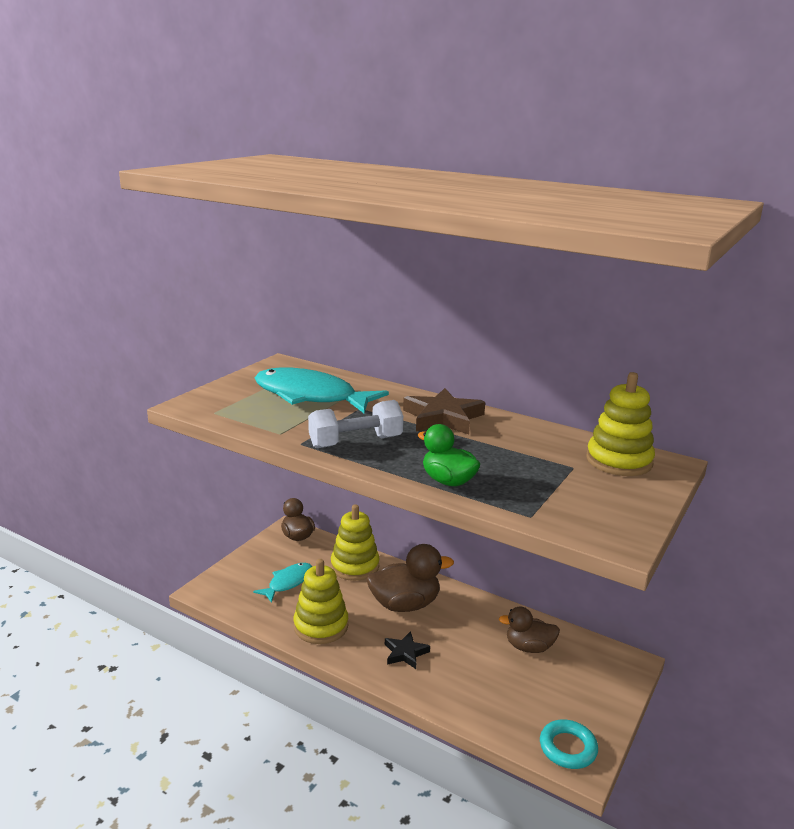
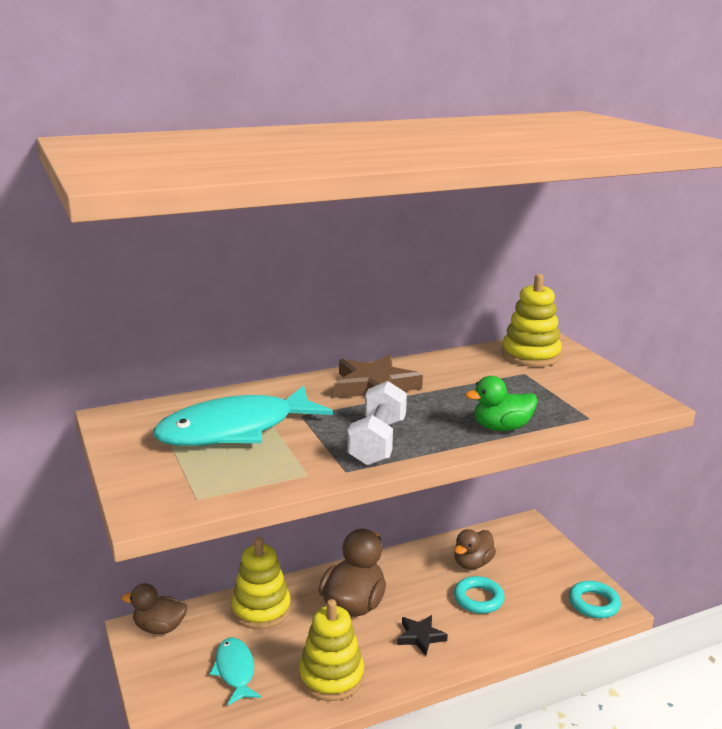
camera: 55 degrees left, 0 degrees up
(486, 668) = (478, 599): none -> turquoise ring

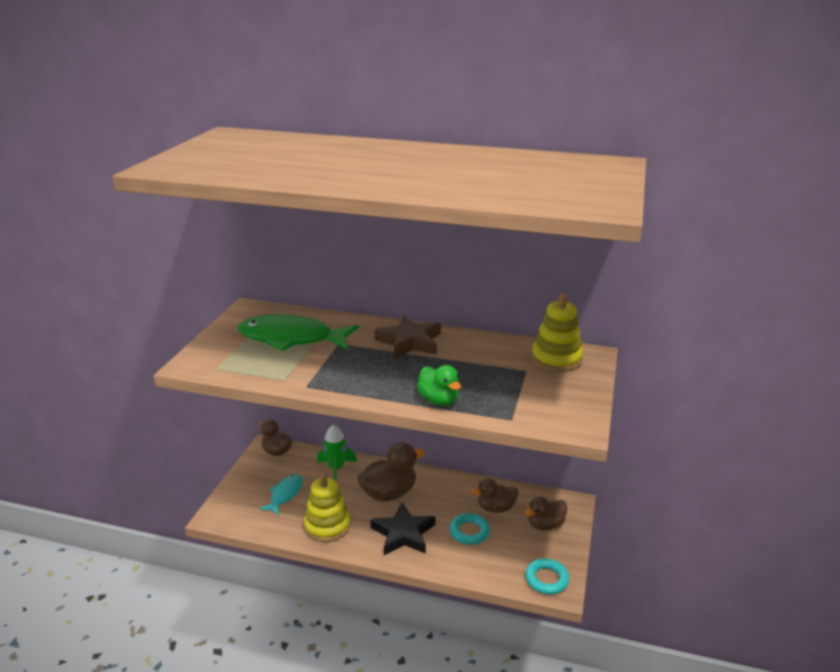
camera: 40 degrees right, 5 degrees up
(234, 430) = (291, 338): turquoise fish -> green fish
(261, 609) = (336, 469): yellow stacking toy -> green rocket
(377, 442) = (350, 377): white dumbbell -> none
(420, 637) = (403, 533): black star -> black star, size x1.72
(501, 428) = (439, 400): green duck -> green duck turned 150 degrees counterclockwise
(532, 556) = (545, 525): none -> brown duck

